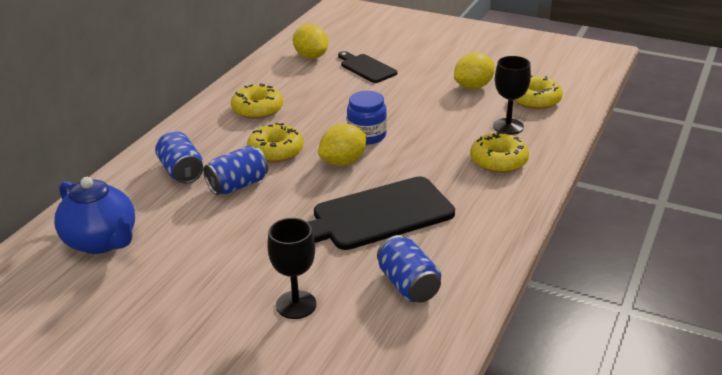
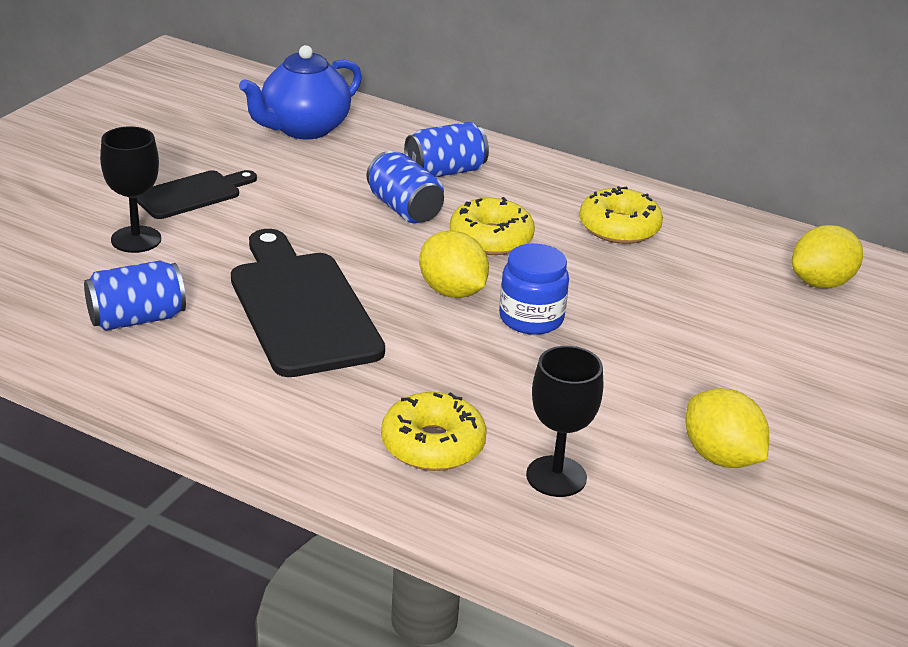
camera: 90 degrees right, 0 degrees up
(366, 68) = (785, 338): black cutting board -> black cutting board (192, 194)
(535, 100) = (668, 533): yellow donut -> none

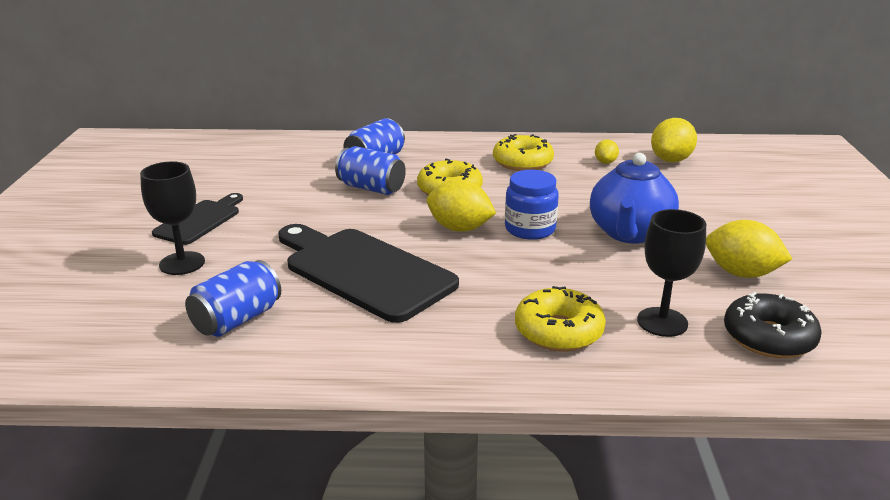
camera: 25 degrees left, 5 degrees down
(303, 129) = (247, 159): blue teapot -> blue teapot (629, 233)
(656, 538) = (768, 337): none -> black donut
(727, 259) = (605, 162): none -> yellow lemon

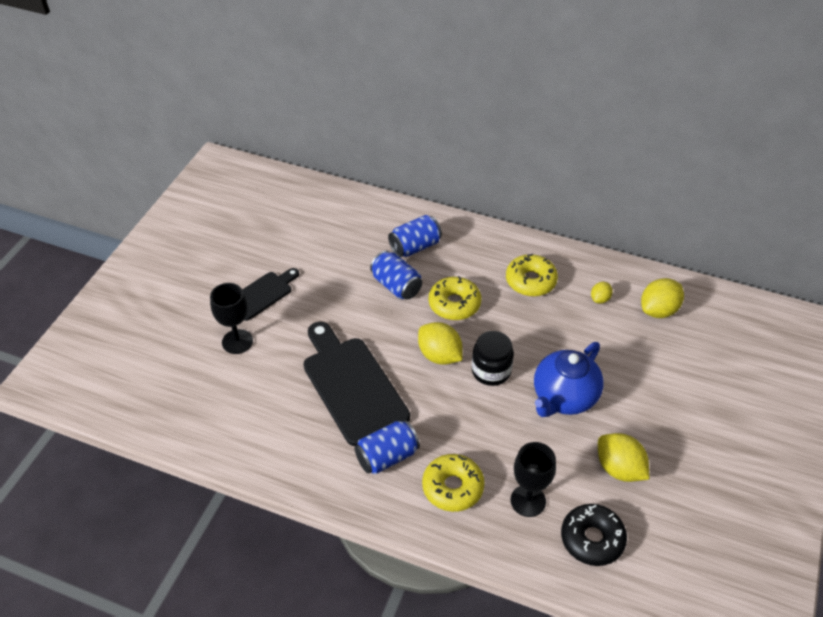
camera: 20 degrees right, 20 degrees up
(237, 320) = (255, 412): blue can -> blue can (387, 457)
(530, 229) = (491, 371): blue jar -> black jar

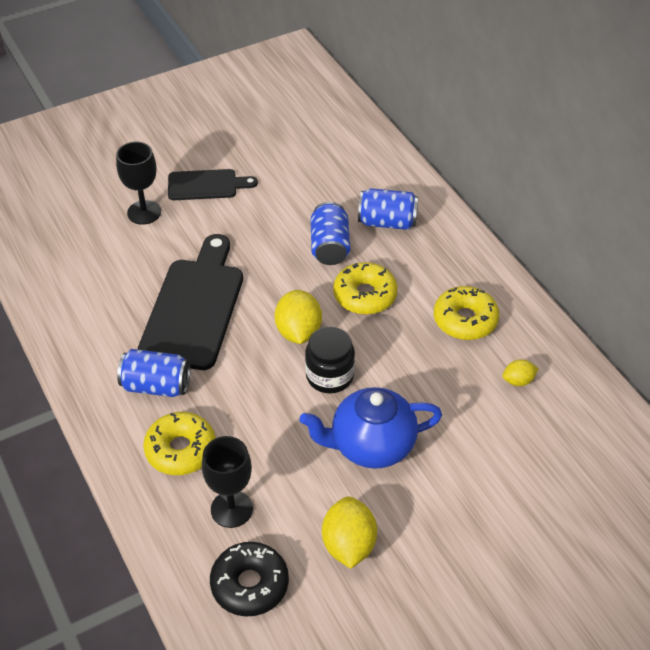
camera: 40 degrees right, 0 degrees up
(658, 310) = (570, 431): yellow lemon -> none

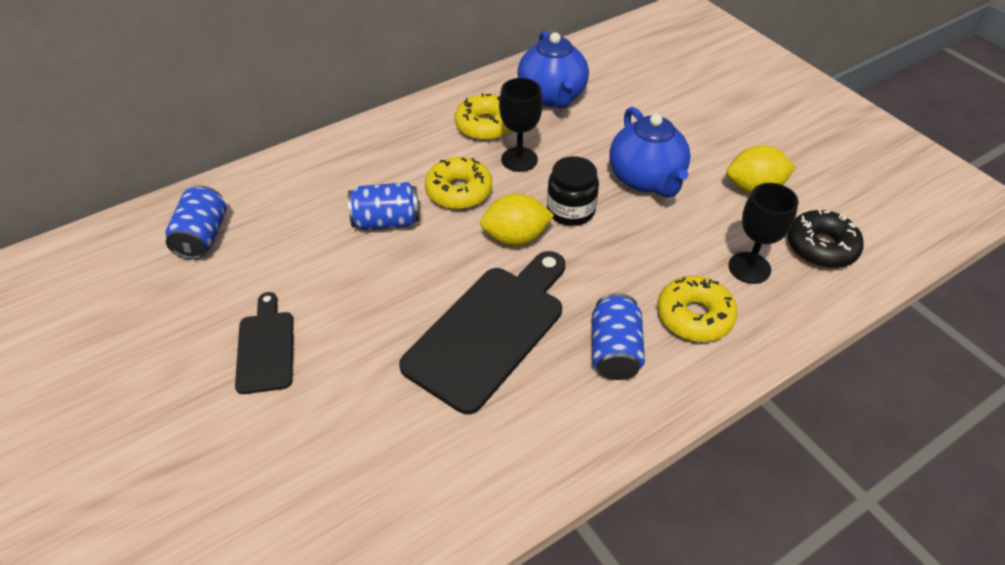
camera: 95 degrees left, 0 degrees up
(144, 212) = (315, 412): black goblet -> black goblet (519, 159)
(195, 308) = (490, 331): black cutting board -> black cutting board turned 120 degrees clockwise
(387, 222) = (349, 179): blue can -> blue can (202, 237)
(518, 381) = (552, 96): yellow lemon -> blue teapot

